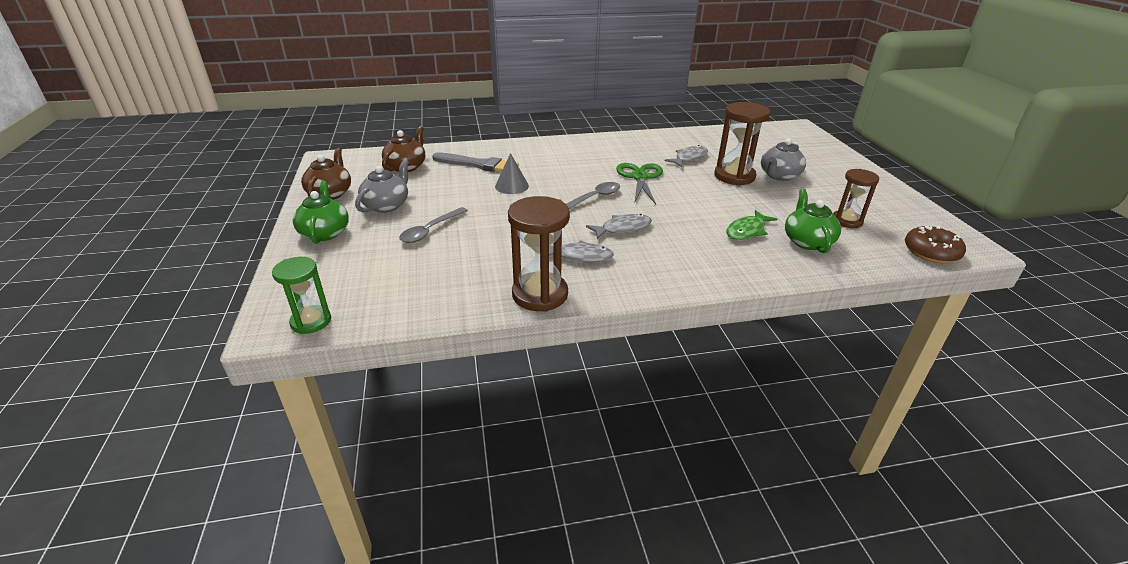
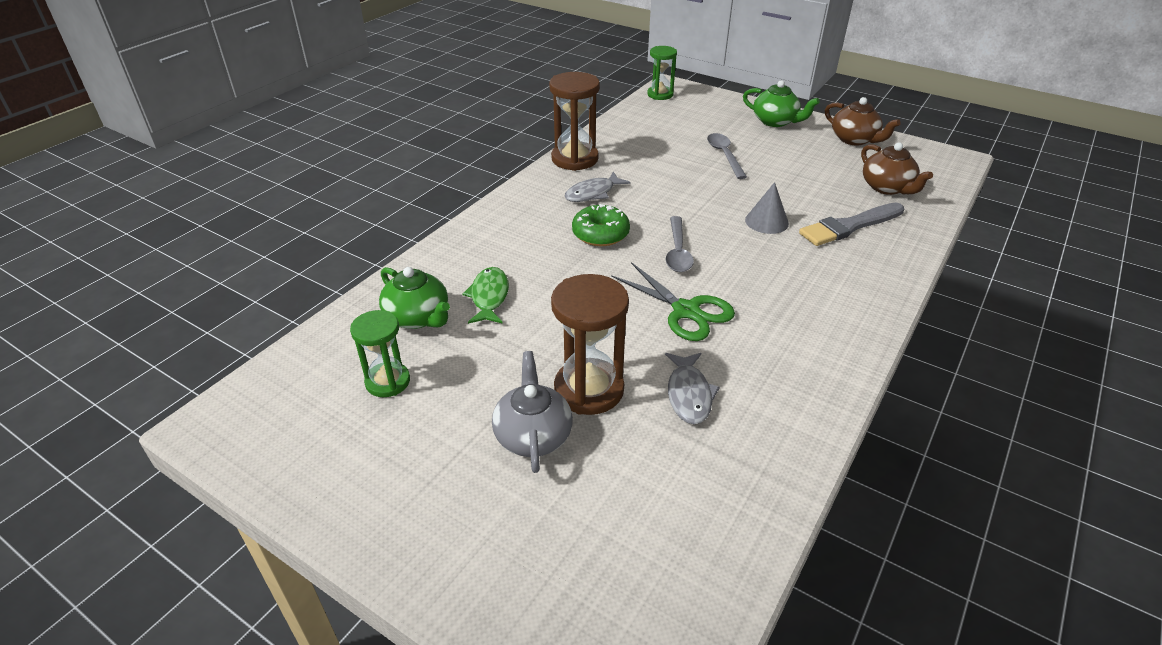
camera: 135 degrees right, 5 degrees up
(387, 205) = (798, 153): grey teapot -> none
(623, 228) = (600, 234): grey fish -> green donut
(846, 221) = (388, 381): brown hourglass -> green hourglass
(931, 252) = (269, 381): brown donut -> none

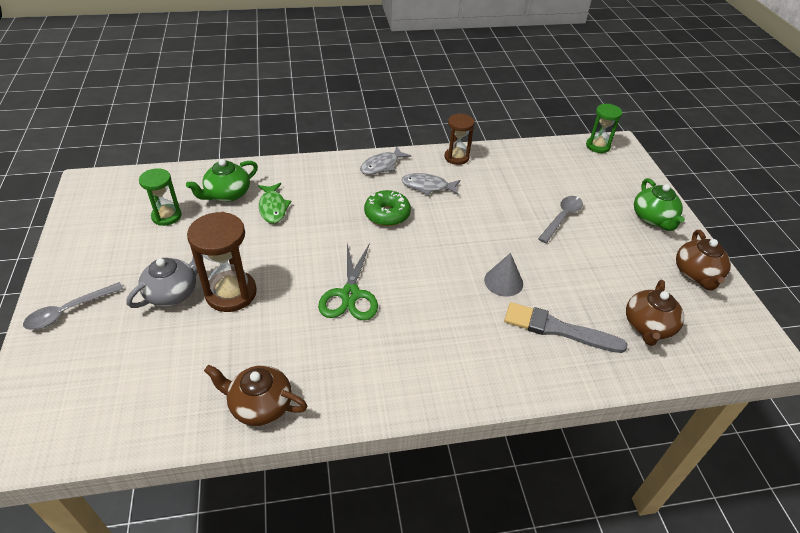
camera: 45 degrees right, 5 degrees up
(418, 317) = (227, 194): green teapot -> green teapot turned 45 degrees clockwise
(489, 297) = (273, 208): green fish -> green fish turned 120 degrees clockwise
(574, 159) = (456, 157): brown hourglass -> brown hourglass, size x0.64
(677, 251) = (410, 257): grey spoon -> grey spoon (68, 311)
(689, 394) = (268, 339): grey fish -> grey fish (382, 165)
(778, 444) = (260, 405): none -> brown teapot

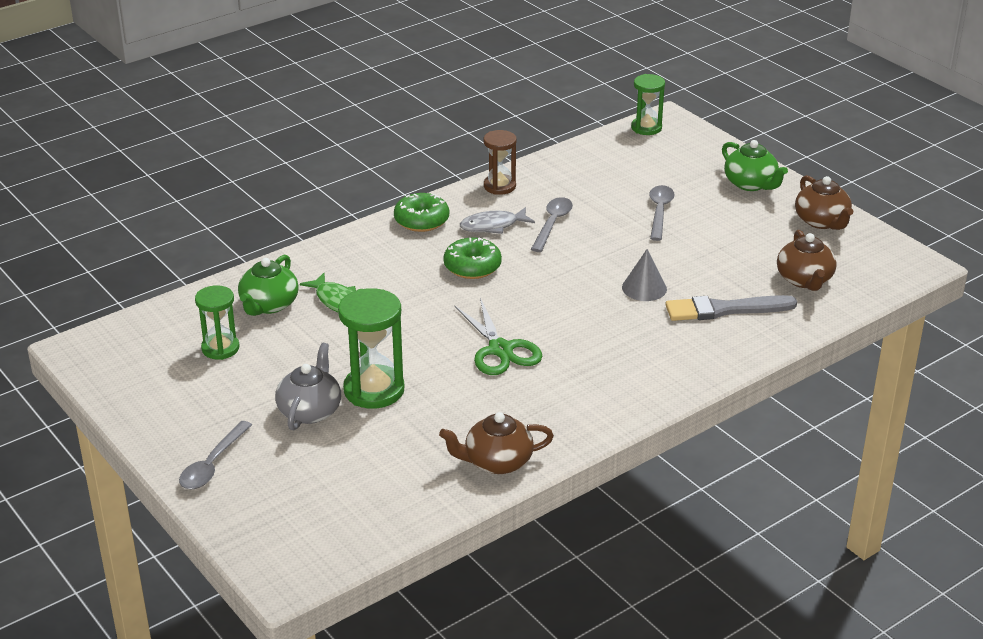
camera: 25 degrees left, 10 degrees down
(231, 293) = (374, 390): brown hourglass -> green hourglass
(382, 165) = (421, 220): grey fish -> green donut
(472, 200) = (552, 224): none -> grey spoon

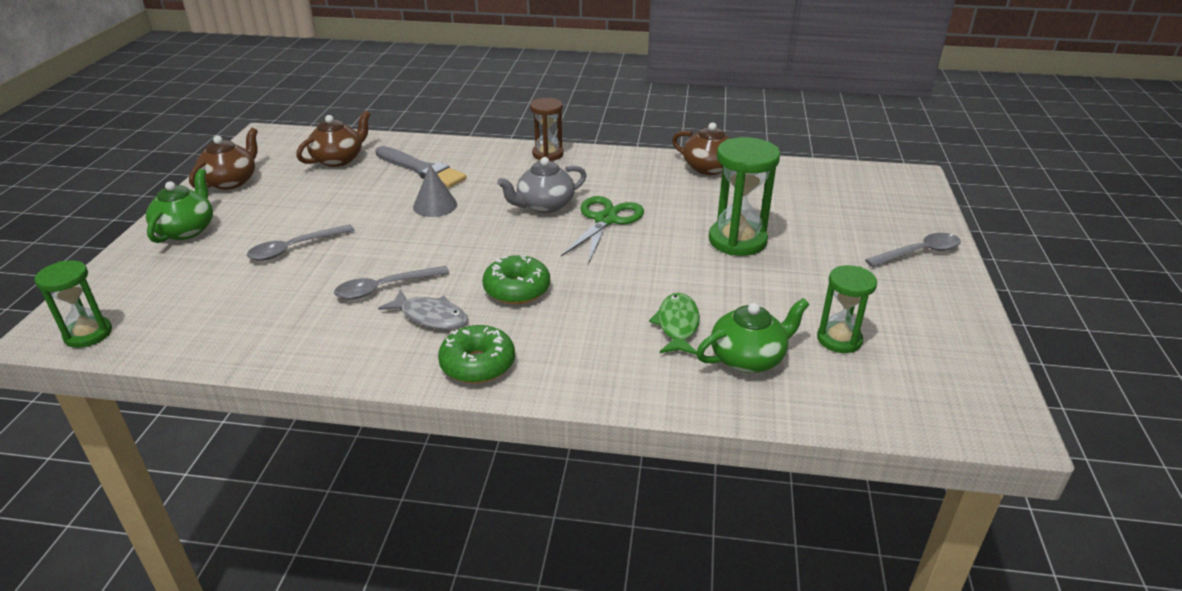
camera: 135 degrees left, 0 degrees up
(310, 411) = (804, 251): grey teapot -> grey teapot (544, 205)
(499, 186) = (341, 357): brown hourglass -> brown hourglass (548, 154)

